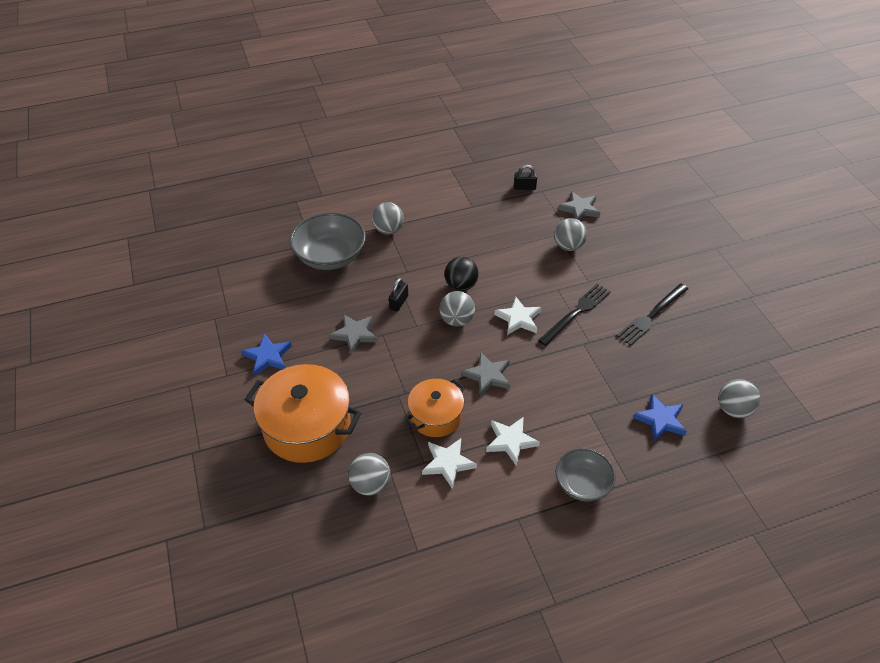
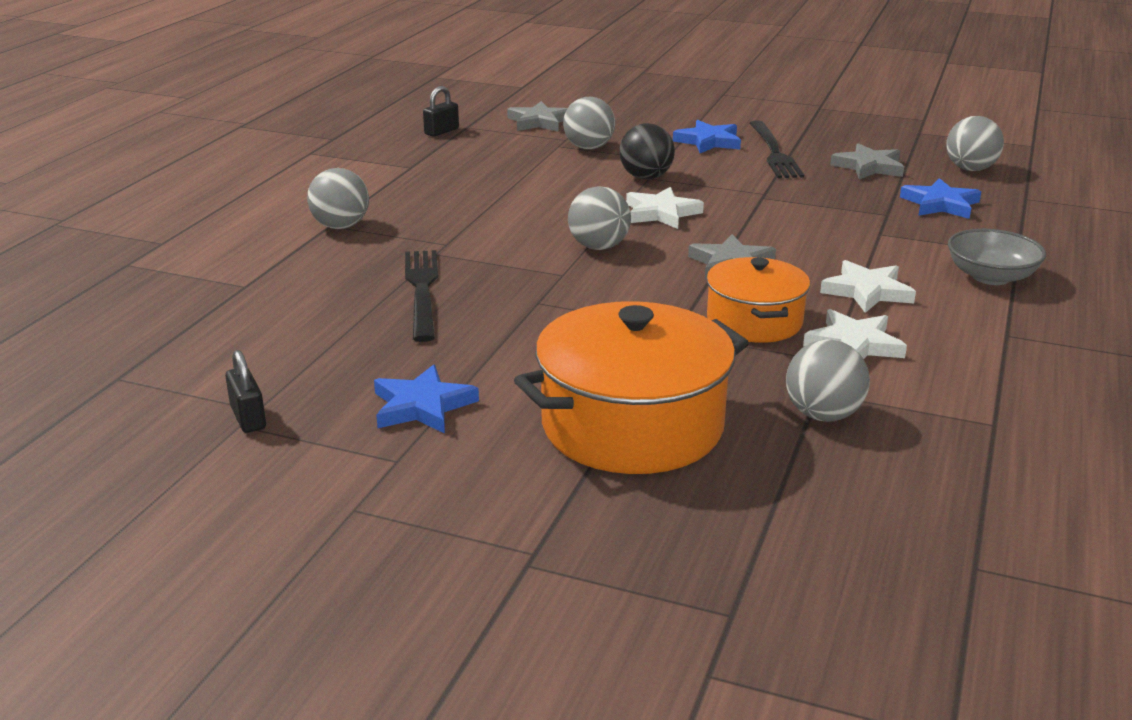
camera: 50 degrees left, 20 degrees down
(330, 256) = (304, 281): grey bowl -> none
(355, 334) = (502, 321): grey star -> grey star (869, 167)
(399, 302) = (496, 269): black padlock -> black padlock (248, 418)
(461, 285) = (540, 222): black ball -> black ball (646, 177)
(576, 313) = (706, 183): black fork -> black fork (422, 291)
(634, 283) = (708, 141): none -> blue star

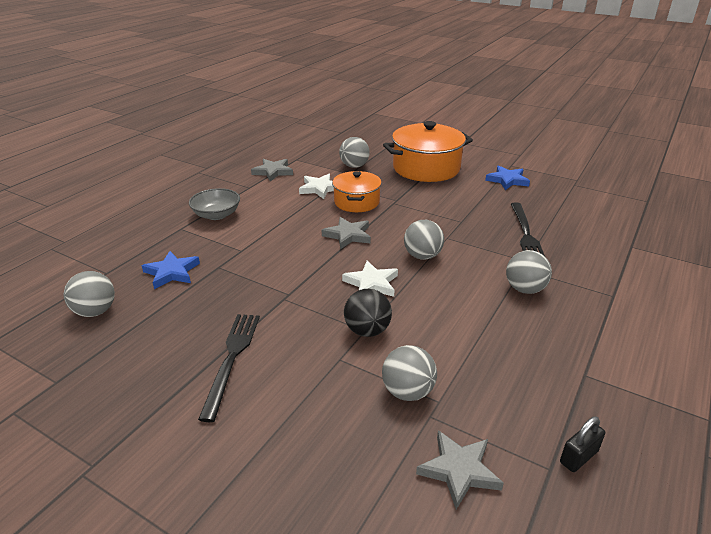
camera: 170 degrees left, 5 degrees up
(248, 418) = (575, 181): black padlock -> none
(341, 226) = (604, 293): grey ball -> grey ball (525, 289)
(708, 141) = (280, 389): blue star -> none
(867, 291) = (289, 212): white star -> none
(869, 167) = (171, 324): grey star -> grey star (273, 172)

